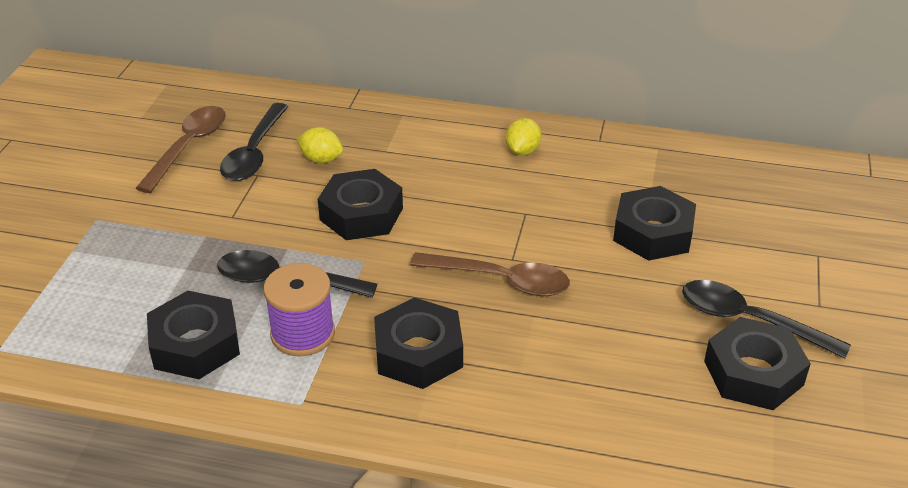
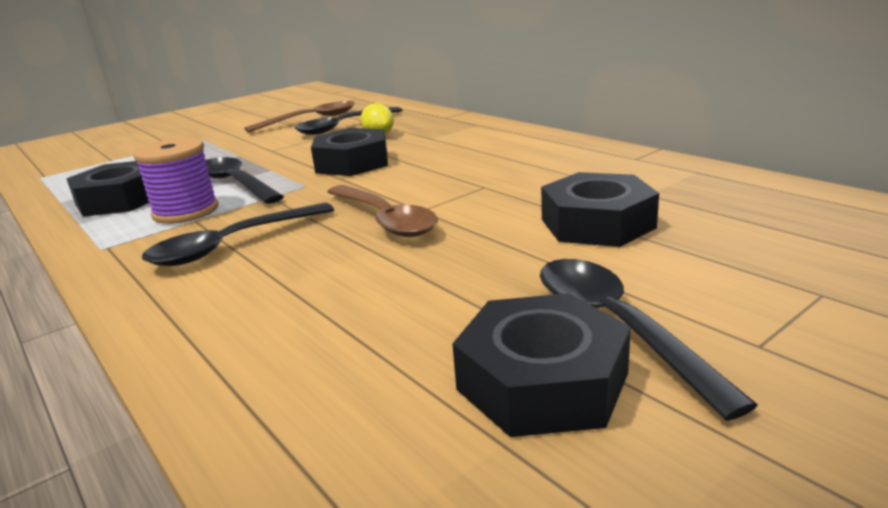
camera: 40 degrees right, 15 degrees down
(418, 353) = (233, 244): black nut -> black spoon
(522, 151) = (545, 153): yellow lemon -> none

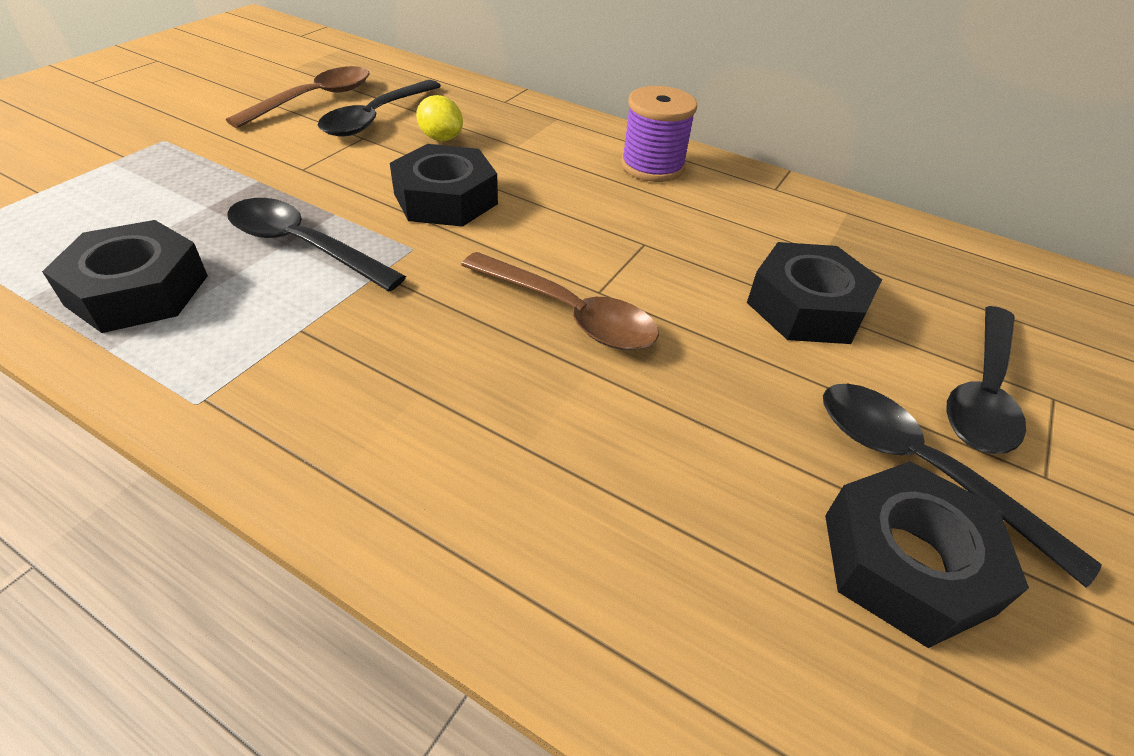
camera: 25 degrees left, 20 degrees up
(186, 211) = (273, 312): purple spool -> purple spool (652, 166)
(233, 244) = (400, 378): black spoon -> black spoon (982, 392)

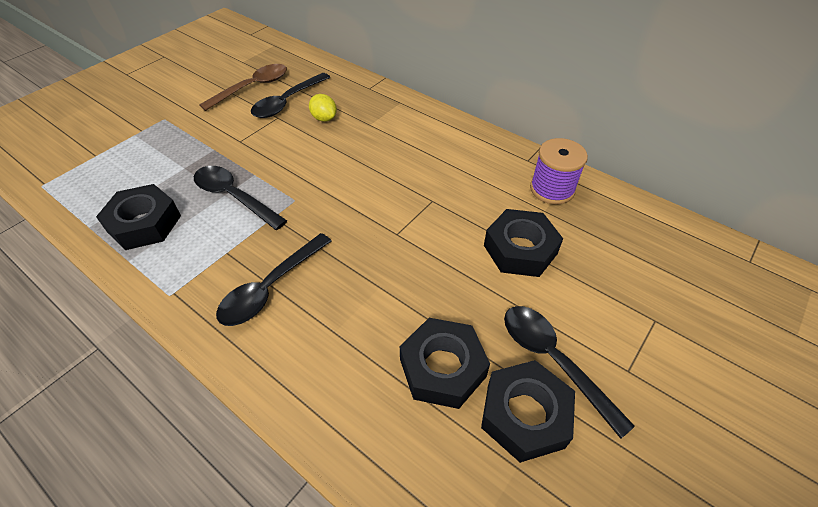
camera: 10 degrees right, 5 degrees up
(445, 199) = (319, 165): black nut -> black nut (442, 368)
(568, 313) = (375, 248): brown spoon -> none
(652, 166) = (451, 141): purple spool -> purple spool (552, 189)
(982, 392) = (610, 314): black spoon -> black spoon (271, 287)

